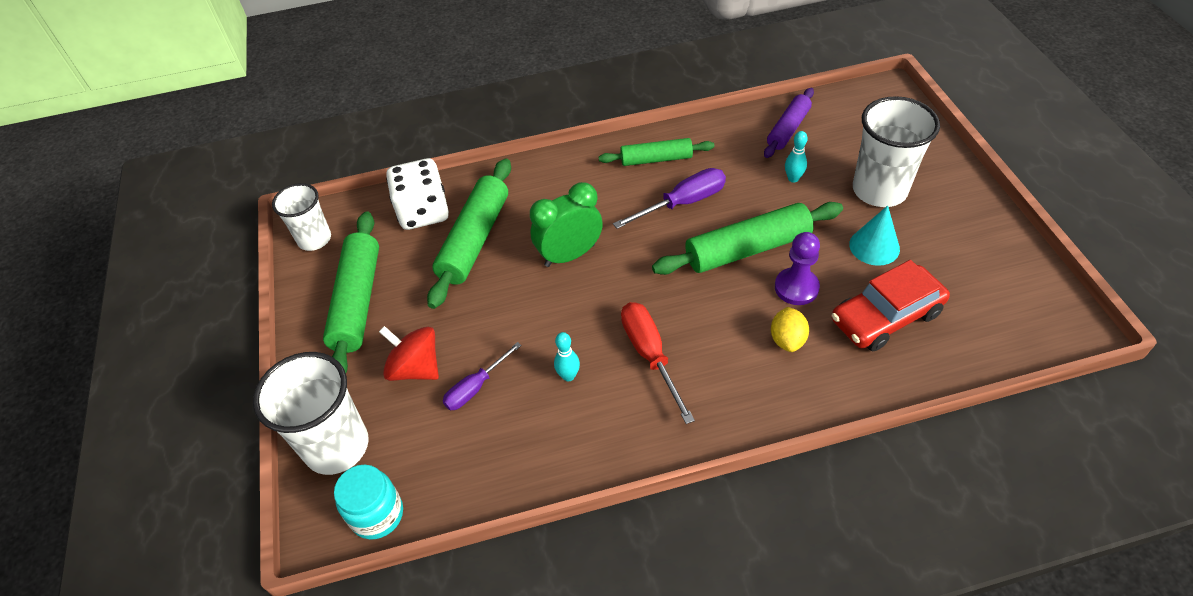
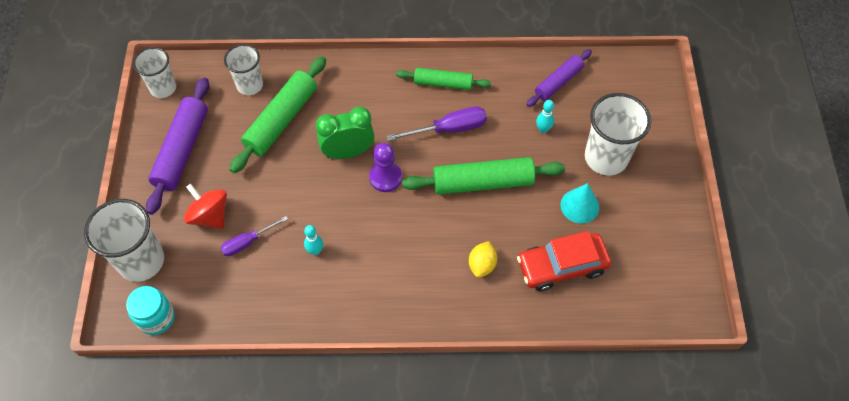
camera: 10 degrees right, 10 degrees up
(358, 301) = (182, 150): green rolling pin -> purple rolling pin
(423, 212) = (250, 85): white dice -> white cup
(650, 355) = (378, 251): red screwdriver -> none
(796, 288) = (506, 225): purple pawn -> purple pawn (385, 177)

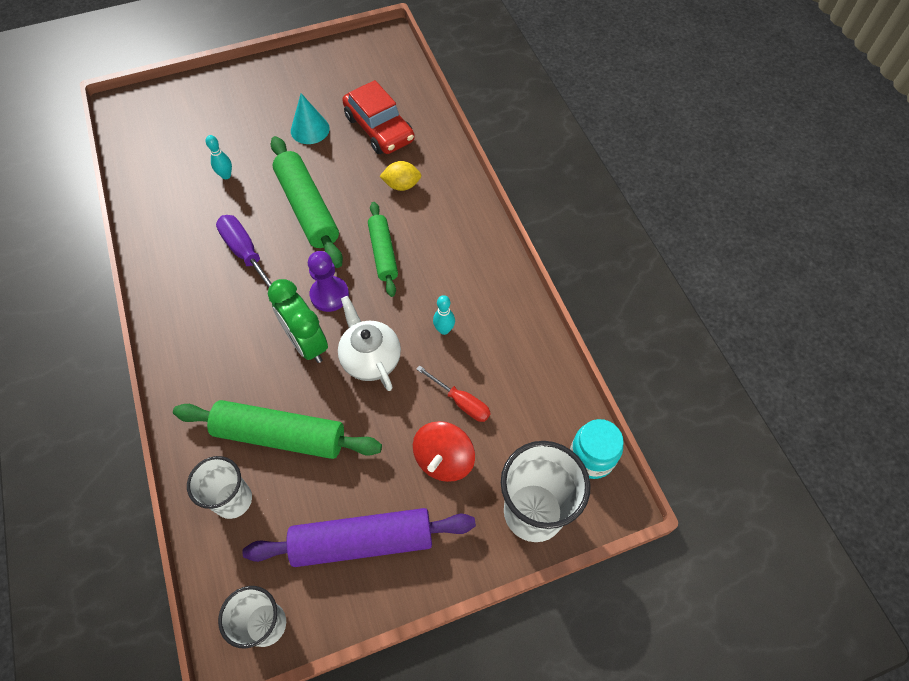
camera: 110 degrees left, 0 degrees up
(248, 242) = (461, 401): purple screwdriver -> red screwdriver
(314, 191) = (370, 358): none -> white teapot
(443, 83) = (182, 279): green rolling pin -> green rolling pin (383, 253)
(558, 82) = (159, 177): purple rolling pin -> none
(606, 157) = (248, 121): white cup -> none

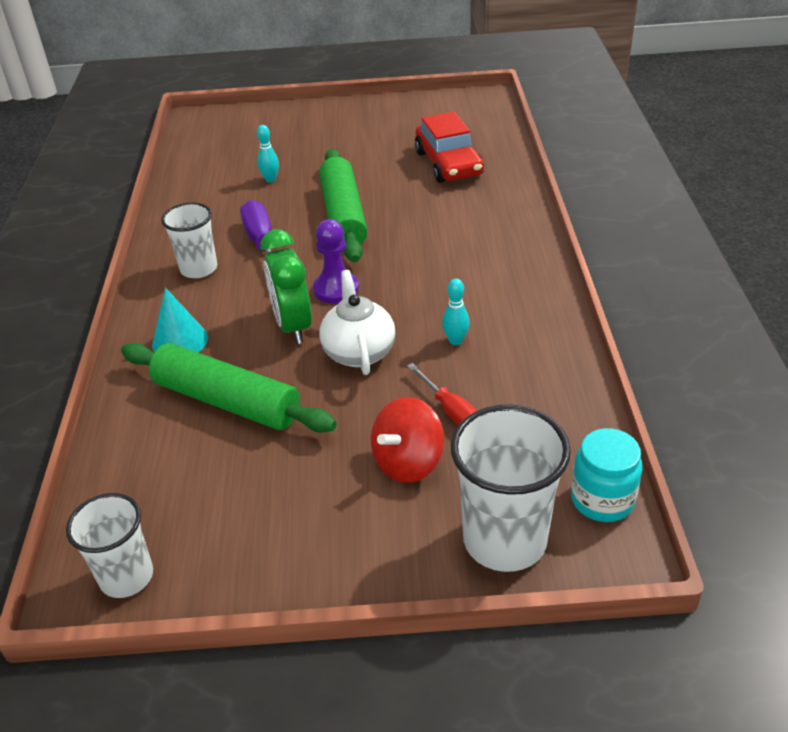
camera: 20 degrees right, 20 degrees down
(233, 500) = (148, 449): white cup -> white cup (199, 269)
(310, 129) = (373, 155): turquoise cone -> turquoise cone (180, 341)
(362, 541) = (276, 521): purple rolling pin -> none
(383, 253) = (411, 263): green rolling pin -> none
(402, 185) = (455, 211): yellow lemon -> none

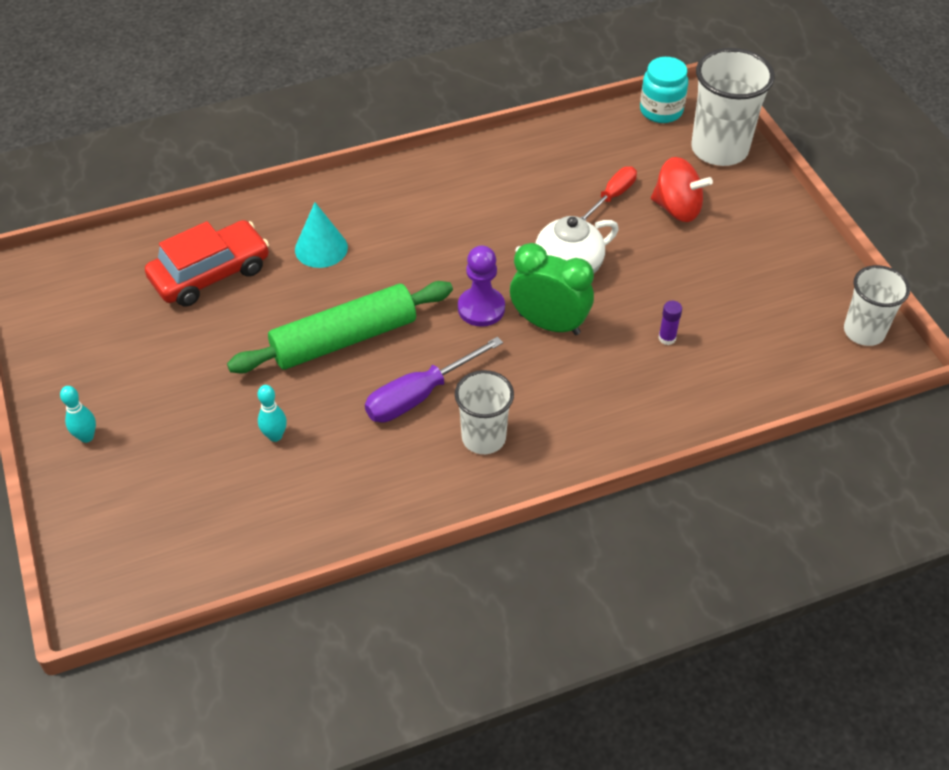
camera: 110 degrees left, 10 degrees up
(180, 341) = (606, 405): turquoise cone -> turquoise cone (321, 248)
(227, 401) = (667, 338): green rolling pin -> purple glue stick
(293, 326) = (549, 324): green clock -> green clock turned 120 degrees counterclockwise
(455, 341) = (526, 209): turquoise bowling pin -> turquoise bowling pin (86, 437)

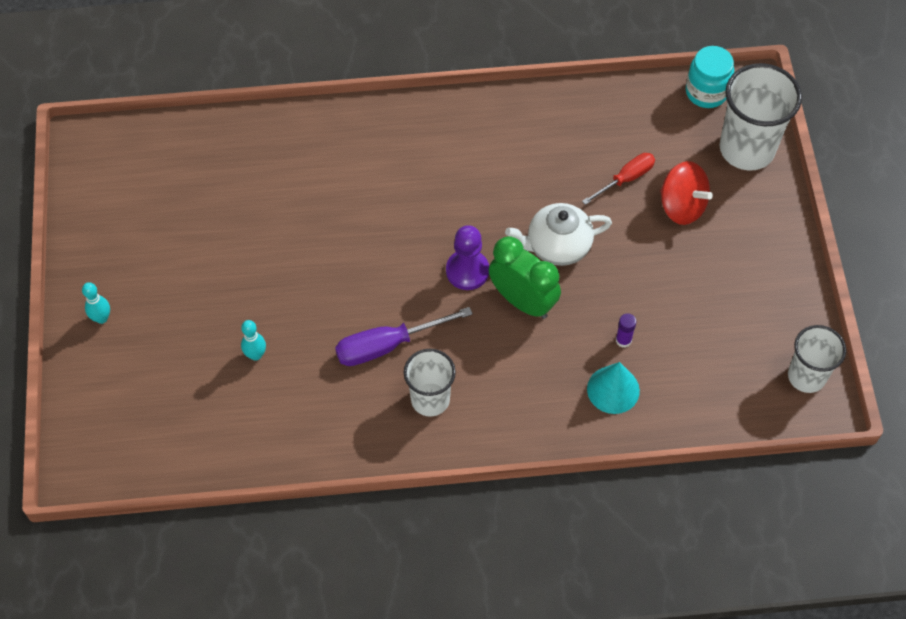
camera: 15 degrees right, 10 degrees up
(210, 273) = (240, 180): red car -> none
(321, 248) = (343, 175): turquoise cone -> turquoise cone (613, 389)
(344, 339) = (338, 274): green rolling pin -> none

